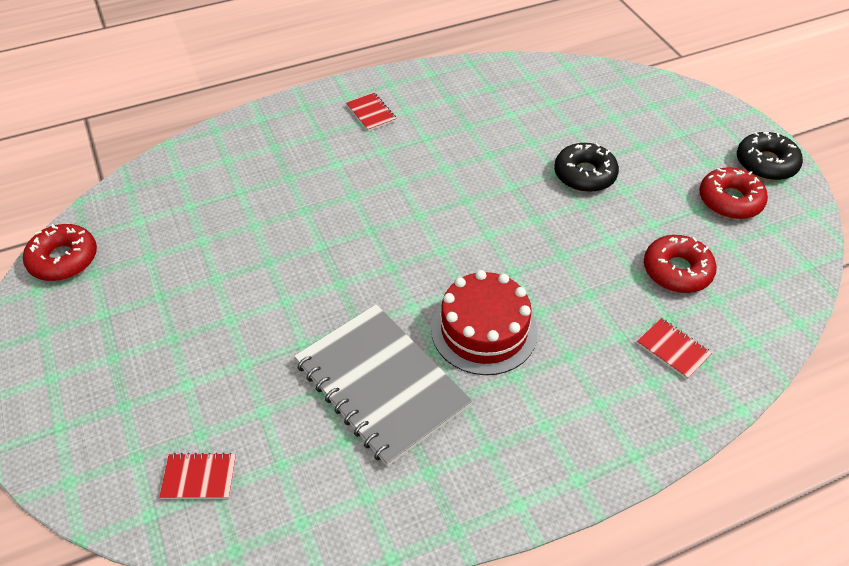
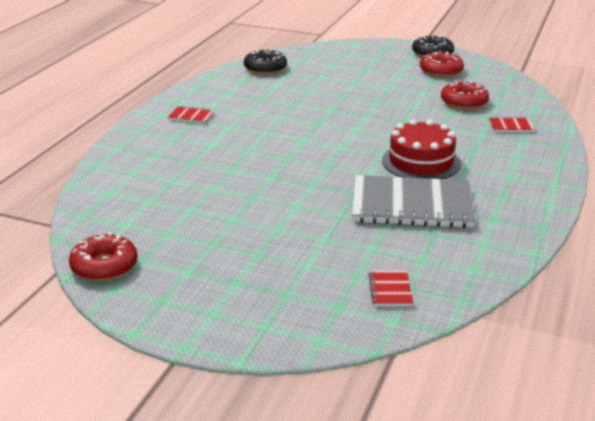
camera: 45 degrees left, 20 degrees down
(199, 477) = (390, 290): red notebook -> red notebook turned 45 degrees counterclockwise
(584, 175) = (359, 90): black donut -> black donut (265, 68)

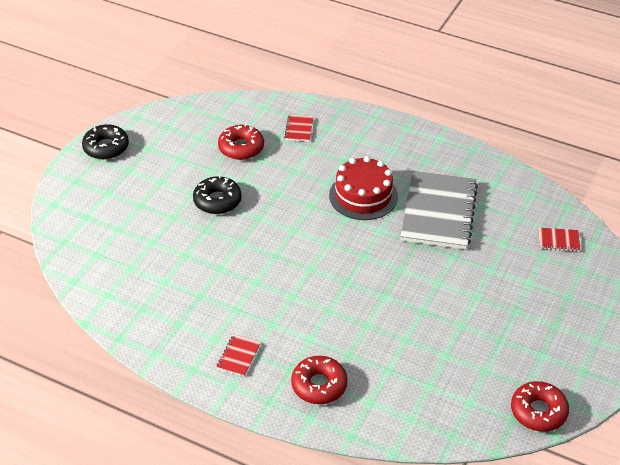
camera: 85 degrees left, 15 degrees up
(265, 68) = (112, 287): black donut -> black donut (217, 201)
(441, 71) = (158, 149): red donut -> red donut (319, 385)

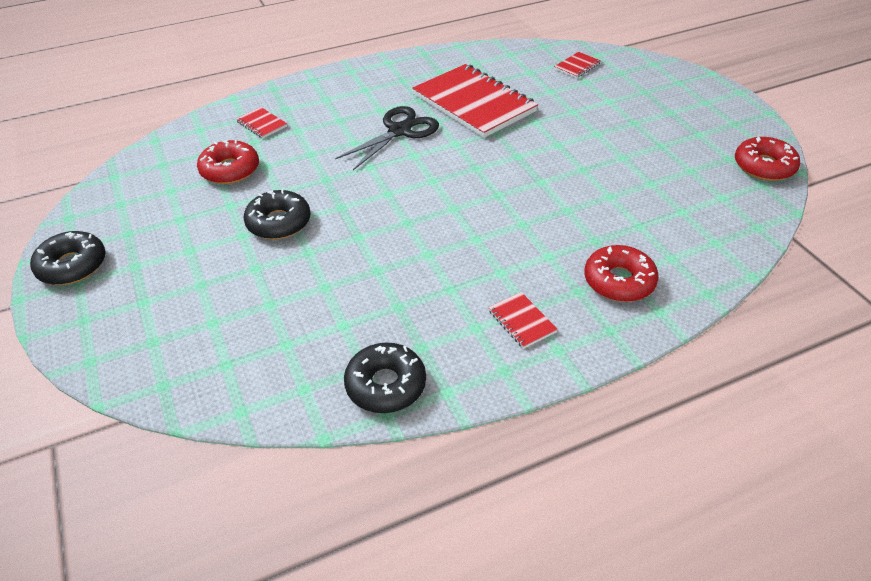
camera: 50 degrees left, 0 degrees up
(138, 325) = (386, 385): none -> black donut
(363, 195) = (399, 131): red cake -> black scissors
(438, 212) = (473, 103): grey notebook -> red notebook

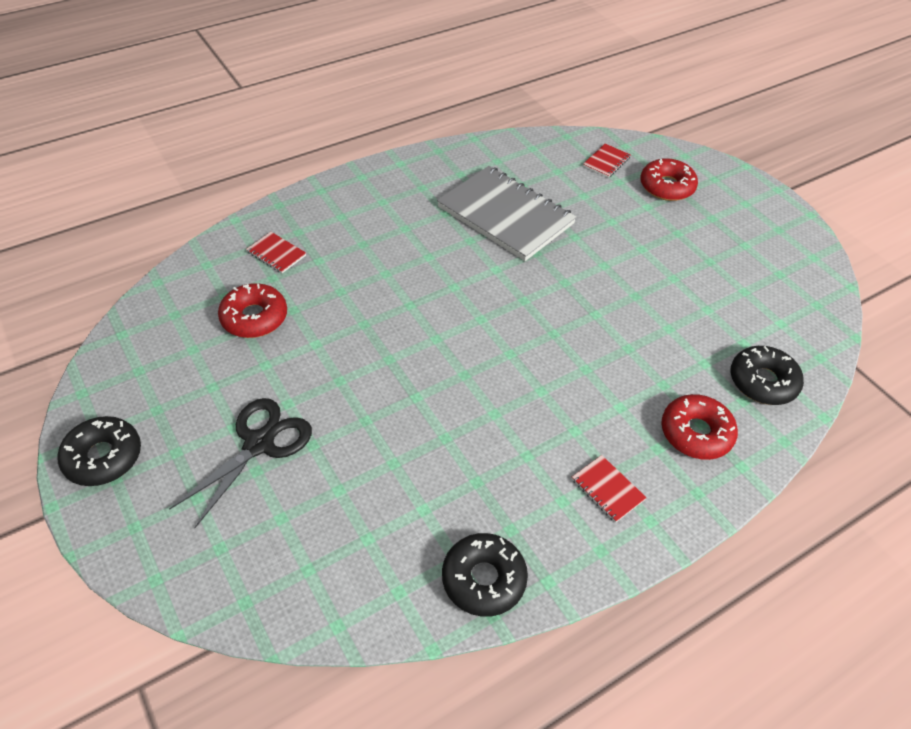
camera: 10 degrees left, 5 degrees up
(279, 222) = (325, 384): black donut -> black donut (763, 382)
(399, 131) = (432, 256): black scissors -> black scissors (259, 444)
(473, 103) = (505, 215): red notebook -> grey notebook
(764, 166) = (815, 282): red donut -> red donut (666, 187)

